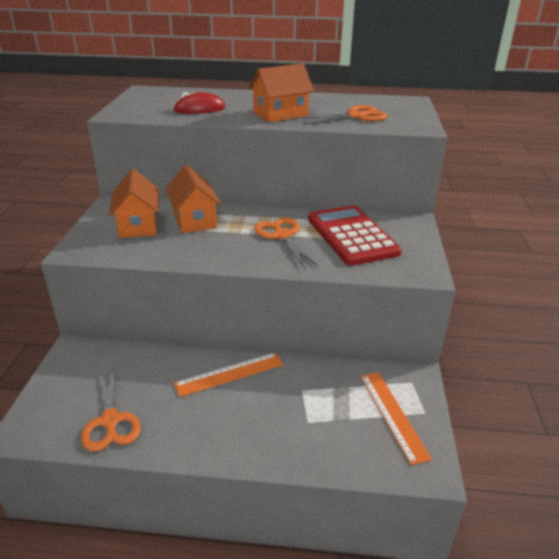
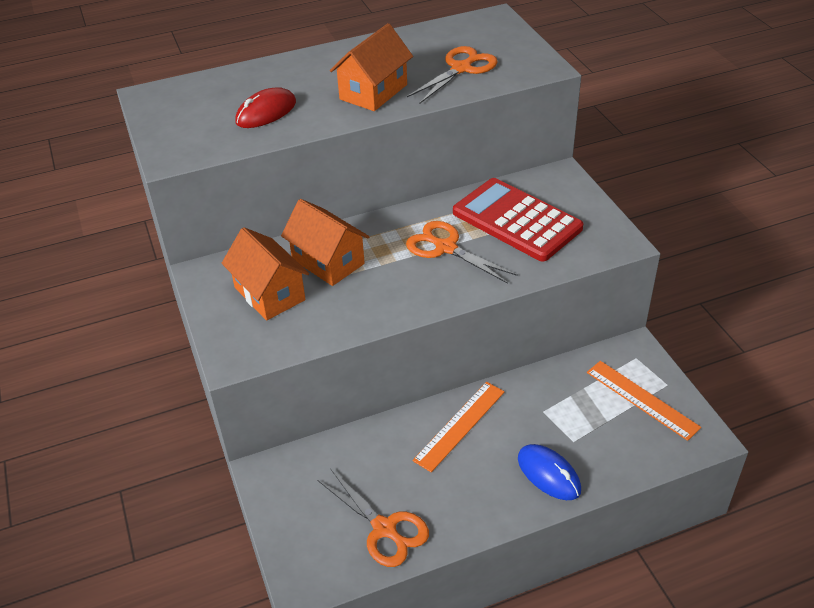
camera: 25 degrees left, 10 degrees up
(267, 438) = (548, 474): none -> blue mouse

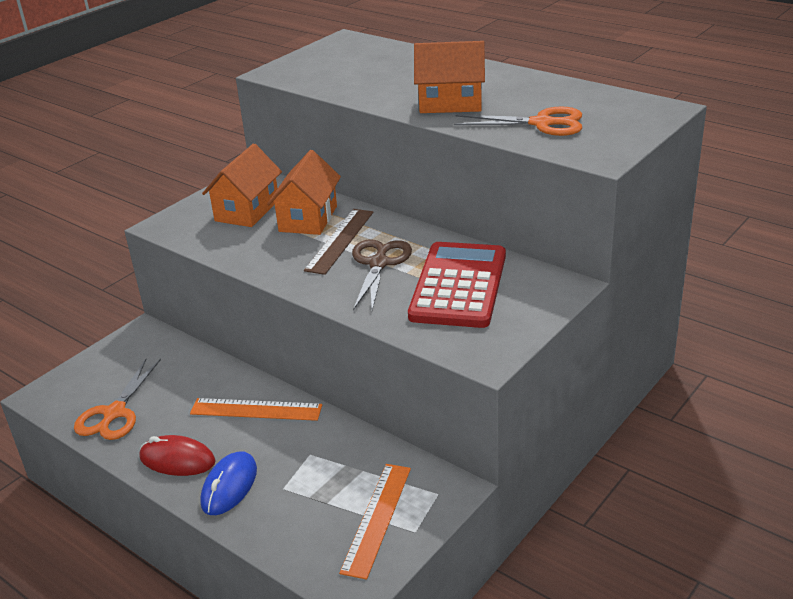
camera: 60 degrees right, 10 degrees down
(266, 112) = (368, 79): red mouse -> red mouse (177, 460)
(386, 256) = (340, 240): none -> brown ruler
(446, 248) = (378, 264): orange scissors -> brown scissors

